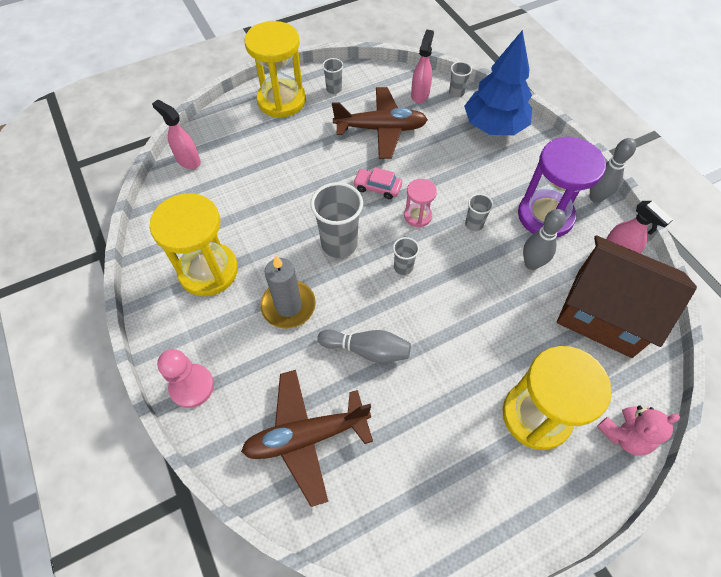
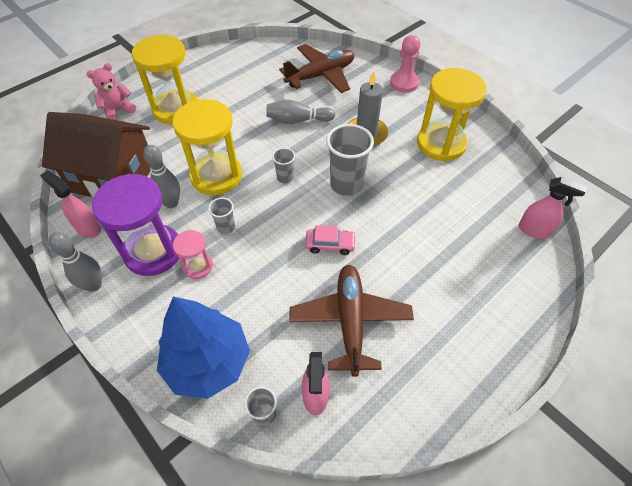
camera: 165 degrees right, 5 degrees down
(281, 100) = (491, 336): yellow hourglass -> yellow hourglass (216, 176)
(334, 89) = (435, 375): grey cup -> none
(381, 129) = (350, 321): brown plane -> brown plane turned 105 degrees clockwise
(417, 216) = (282, 224): pink hourglass -> pink hourglass (198, 266)

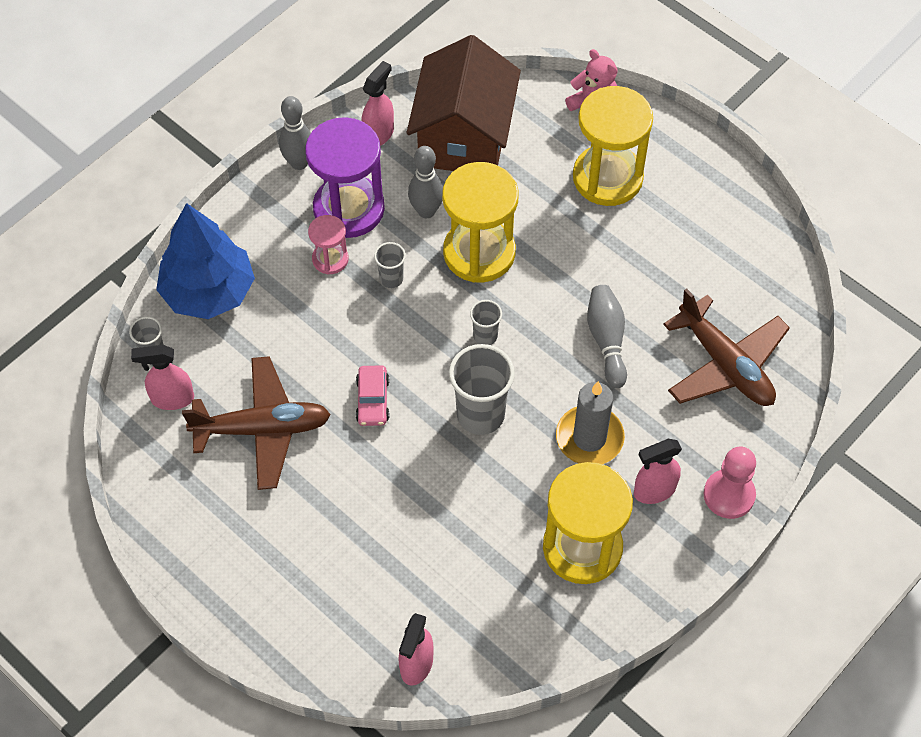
camera: 85 degrees right, 5 degrees up
(402, 111) = (654, 490): none -> pink spray bottle

